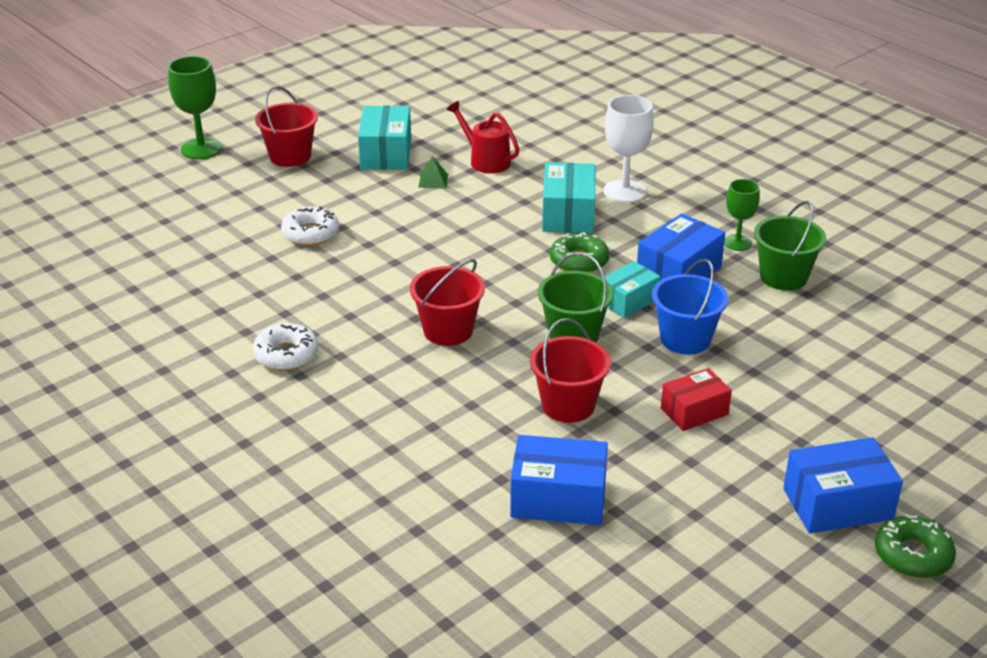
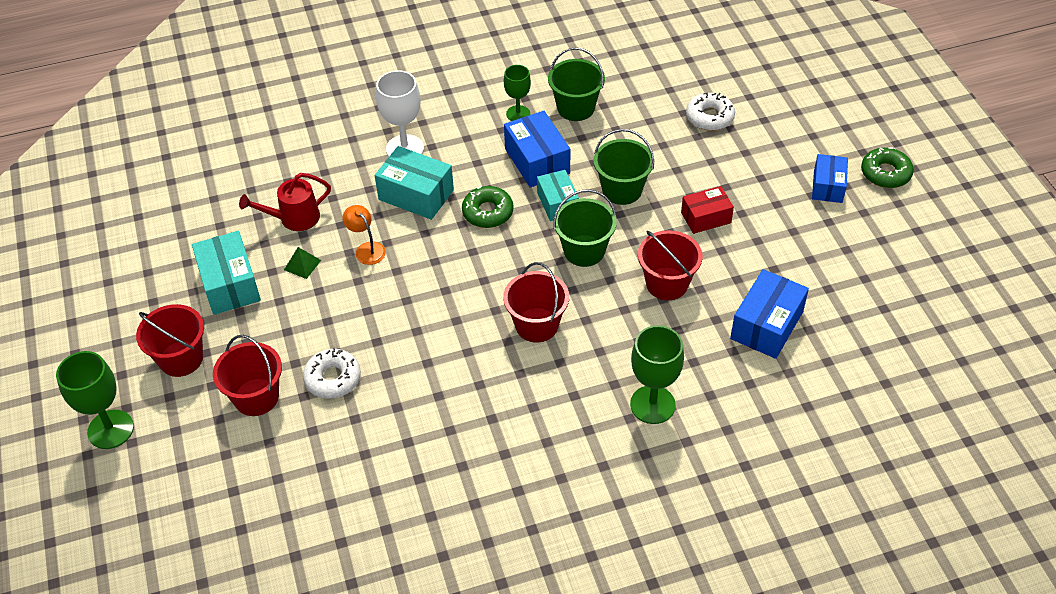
camera: 65 degrees left, 15 degrees up
(268, 202) = (256, 397): none -> red bucket
(286, 355) = (513, 444): white donut -> white donut (709, 117)
(386, 153) = (230, 284): turquoise box -> turquoise box turned 45 degrees clockwise
(386, 435) = (652, 405): none -> green goblet
(477, 207) = (366, 249): none -> orange lamp
(685, 339) = (622, 190): blue bucket -> green bucket
(694, 411) = (706, 218): red box -> red box turned 75 degrees clockwise
(837, 504) = (827, 186): blue box -> blue box, size x0.66

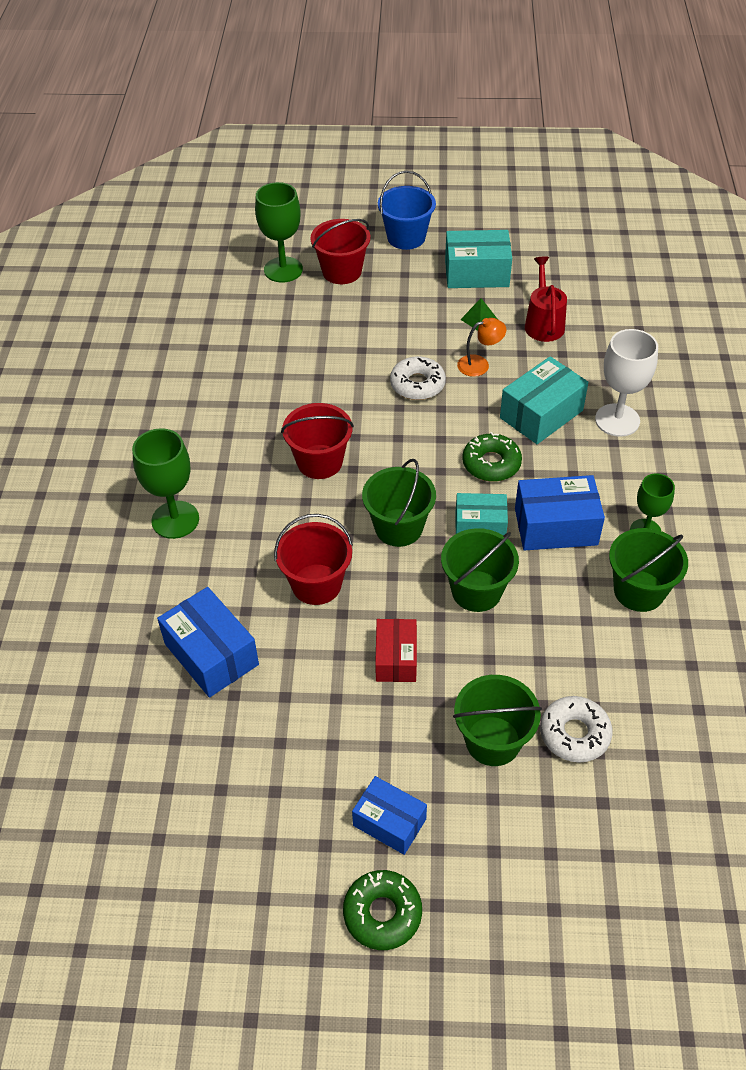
camera: 110 degrees right, 0 degrees up
(110, 429) = (355, 197): green goblet -> green goblet (283, 270)
(181, 358) = (406, 237): red bucket -> blue bucket
(333, 378) = (335, 316): white donut -> white donut (417, 384)
(739, 153) = (493, 741): none -> green bucket

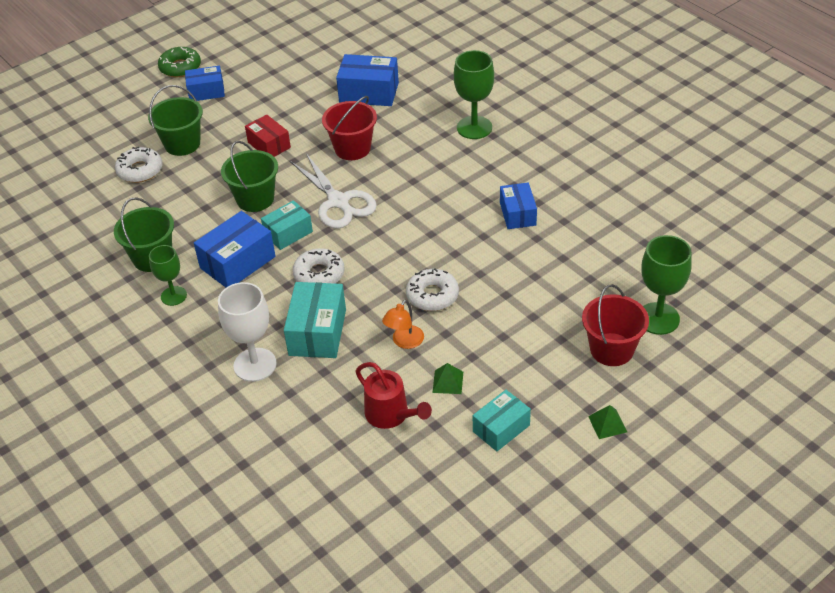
camera: 140 degrees right, 5 degrees down
(263, 405) = (518, 214): none -> blue box
(319, 462) = (433, 205): red bucket -> none
(398, 527) = (338, 202): green bucket -> white scissors
(406, 237) = (607, 424): blue bucket -> green pyramid
(476, 273) = (501, 428): turquoise box -> turquoise box, size x0.66
(491, 463) = (319, 274): green donut -> white donut

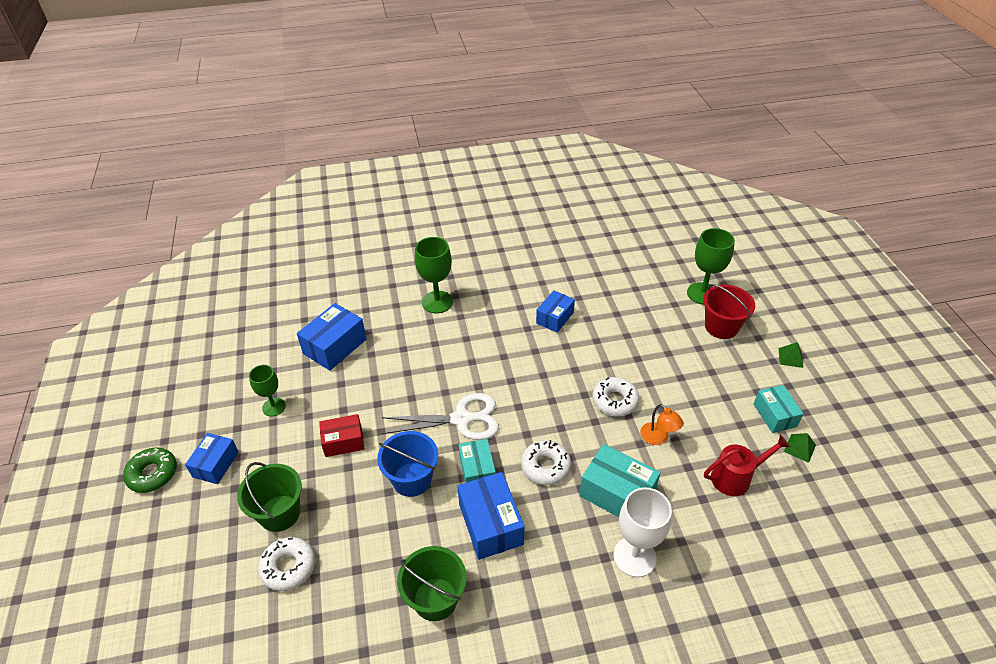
camera: 65 degrees left, 0 degrees up
(173, 296) = (504, 597): green goblet -> green goblet (274, 407)
(255, 199) = (412, 479): green bucket -> blue bucket
(352, 148) = (399, 384): red bucket -> none
(447, 382) = (714, 428): green pyramid -> green pyramid (799, 448)
(518, 214) = (554, 318): blue box -> blue box turned 75 degrees counterclockwise

